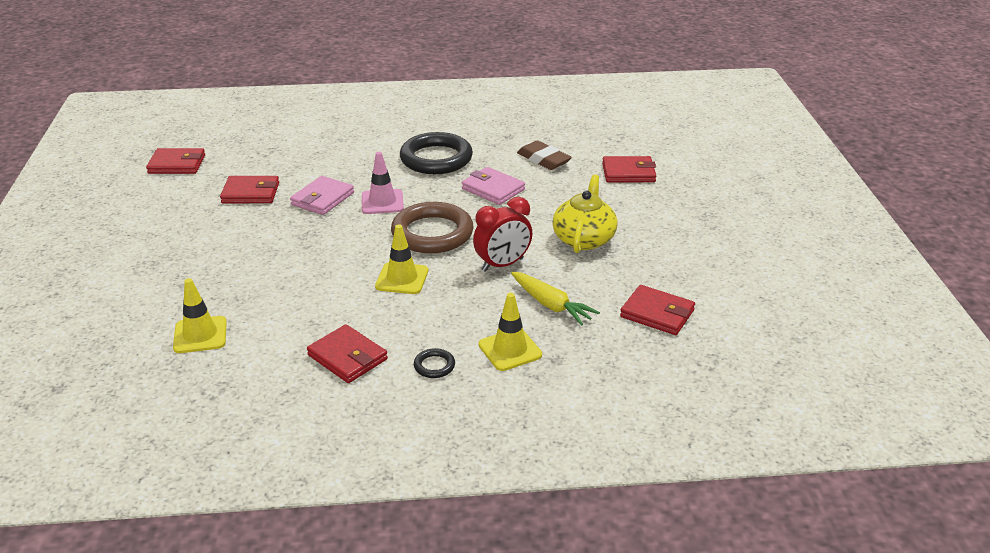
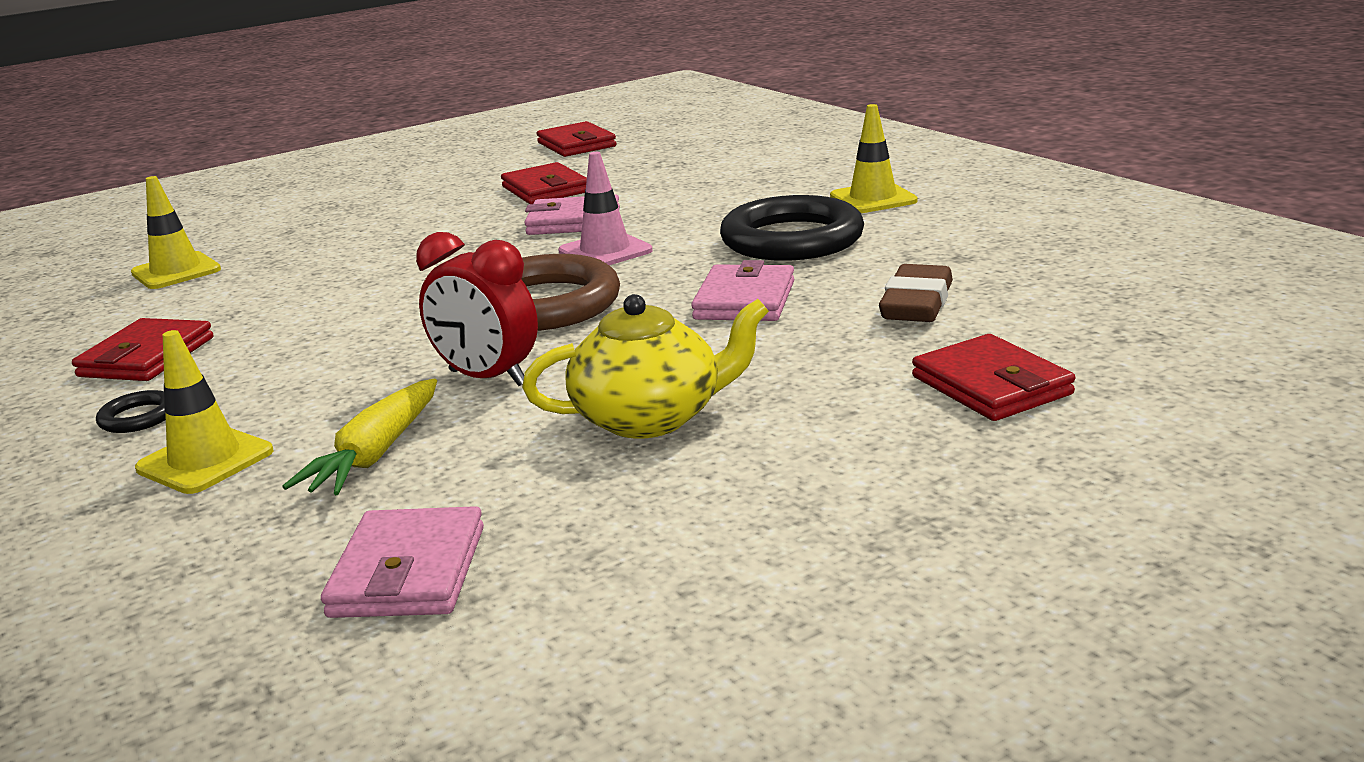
camera: 65 degrees right, 10 degrees down
(402, 279) = (385, 326): yellow traffic cone -> yellow traffic cone (873, 199)
(657, 313) = (409, 572): red wallet -> pink wallet

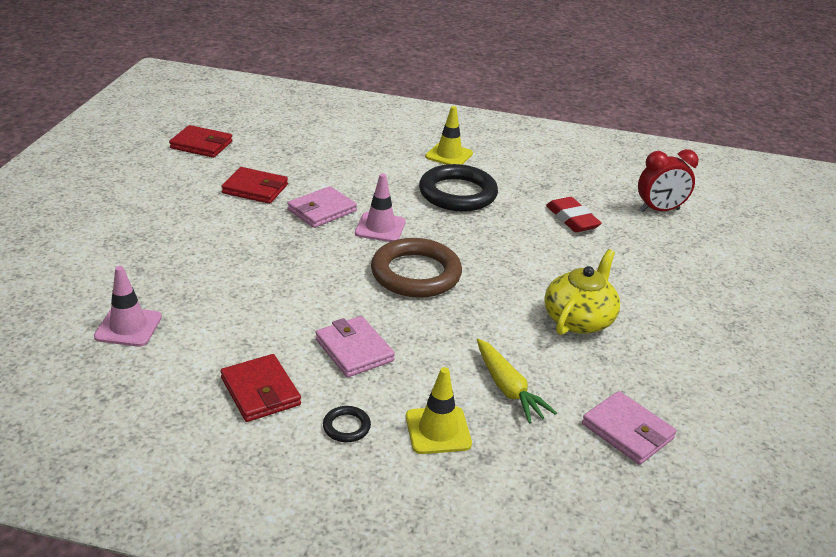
camera: 50 degrees left, 10 degrees up
(176, 271) = (128, 327): yellow traffic cone -> pink traffic cone
(487, 378) = (475, 327): red clock -> red clock (659, 210)
(744, 300) = (502, 240): pink wallet -> pink wallet (354, 350)
(917, 304) = (572, 219): brown eraser -> red eraser
(991, 385) = (661, 255): red wallet -> none

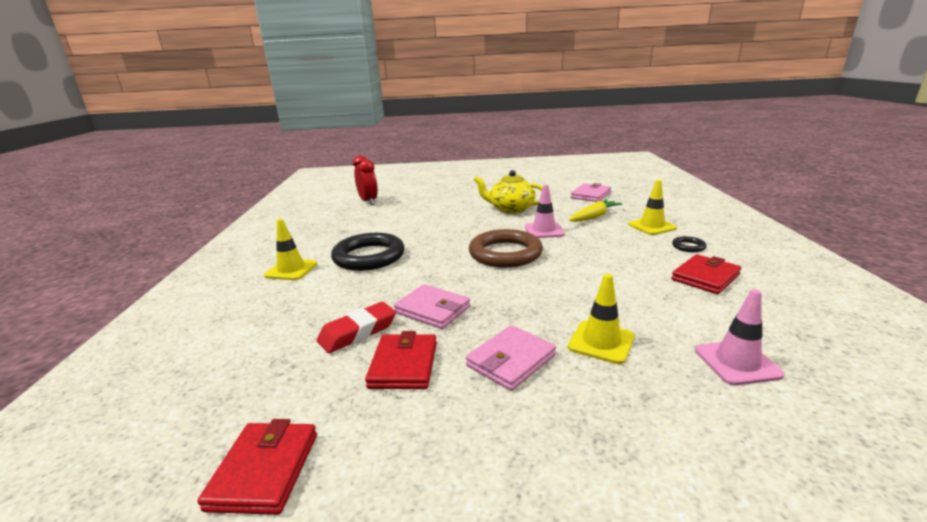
camera: 100 degrees left, 10 degrees down
(210, 274) = (601, 342): none -> yellow traffic cone
(354, 350) = (618, 257): pink wallet -> pink wallet (511, 361)
(380, 227) = (447, 277): pink traffic cone -> pink traffic cone (544, 230)
(572, 219) = (393, 219): red eraser -> red eraser (358, 332)

